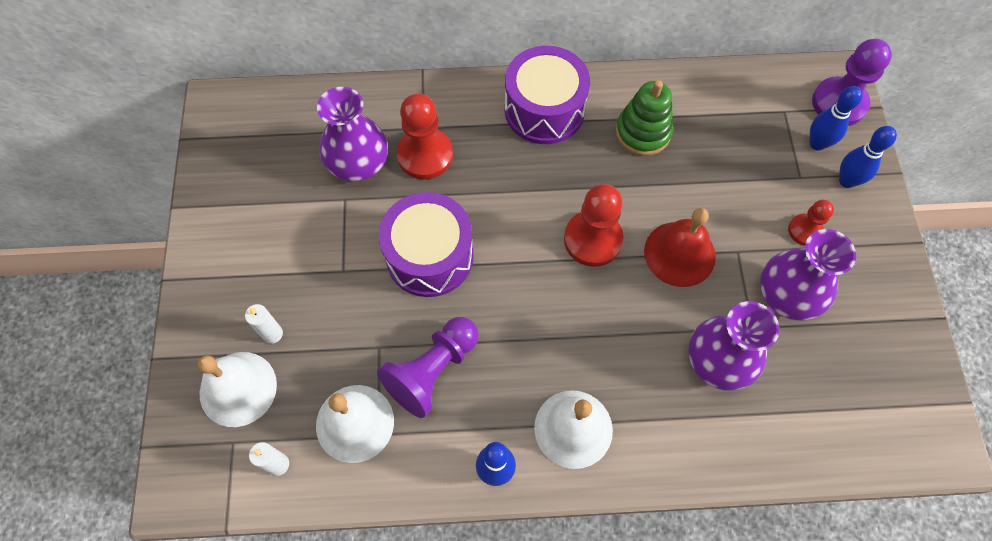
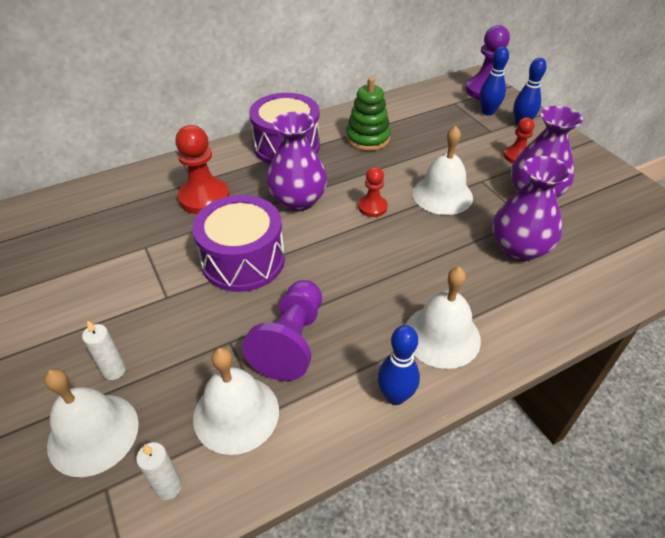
camera: 25 degrees left, 20 degrees down
(359, 164) = (147, 220): purple vase -> purple vase (298, 200)
(593, 240) = (372, 207): red pawn -> red pawn, size x0.57
(679, 253) = (442, 195): red bell -> white bell

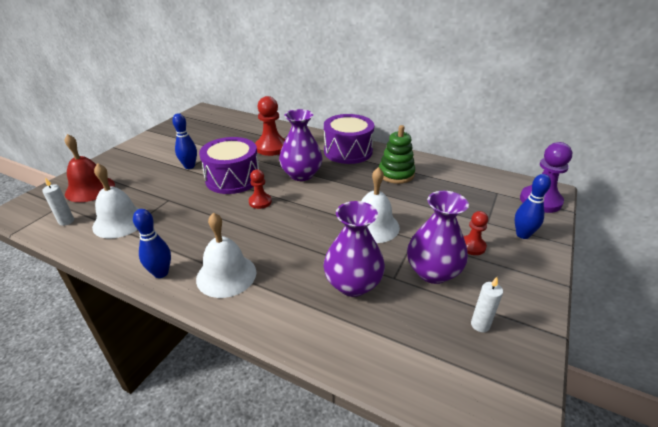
camera: 55 degrees right, 10 degrees down
(93, 433) = (90, 189): white bell -> red bell
(114, 371) = (129, 177): white candle -> white candle (480, 325)
(291, 341) = (181, 218): purple pawn -> none
(372, 207) = (325, 202): red pawn -> red pawn (260, 202)
(488, 112) = (511, 212): blue bowling pin -> blue bowling pin (189, 166)

